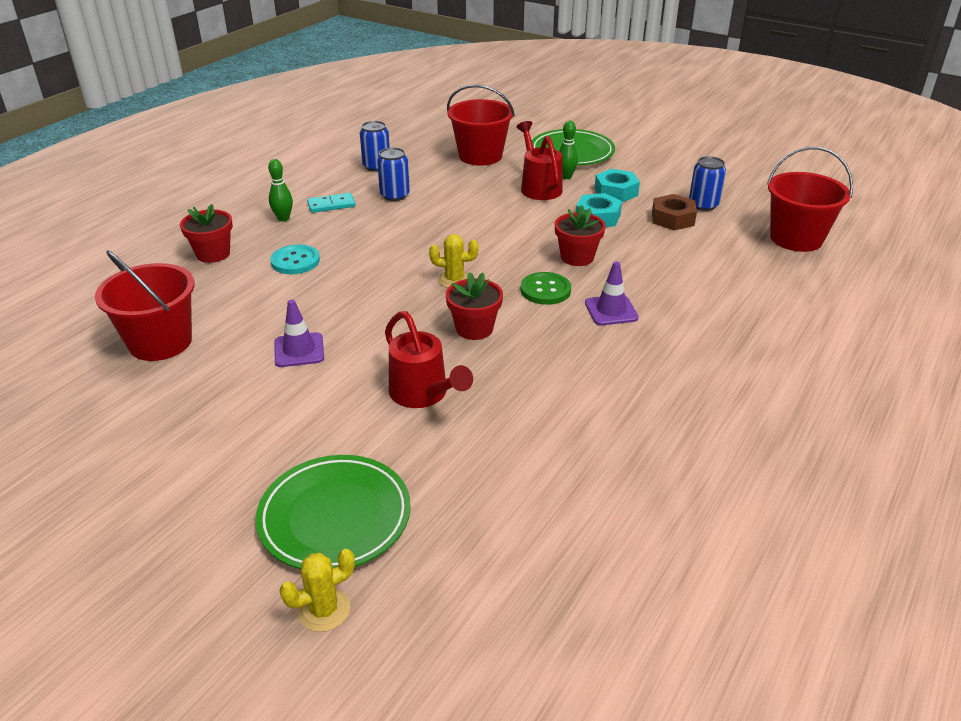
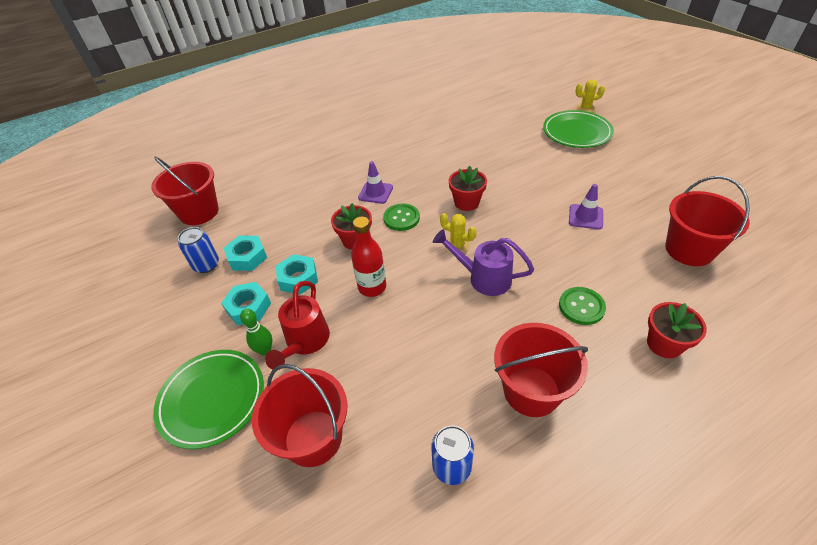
camera: 150 degrees left, 10 degrees up
(283, 218) = (589, 383): green bowling pin -> none
(295, 261) = (581, 307): turquoise button -> green button
(331, 205) = (531, 391): turquoise domino -> red bucket
(394, 195) = (455, 383): blue can -> none
(406, 259) = (483, 278): none -> purple watering can
(423, 394) = (517, 172): red watering can -> none
(517, 228) = (372, 287): none -> red bottle
(672, 218) = (247, 257): brown nut -> turquoise nut

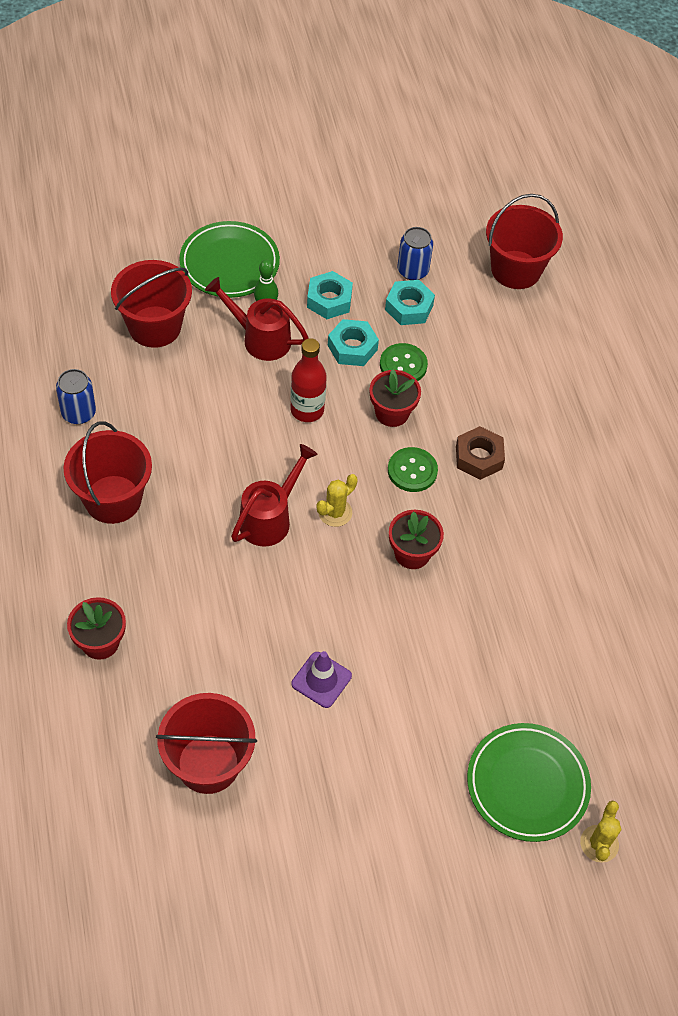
camera: 100 degrees right, 10 degrees up
(375, 192) = (478, 457): purple traffic cone -> brown nut
(483, 278) = (270, 518): purple watering can -> red watering can
(581, 307) = (183, 593): green button -> green button (403, 365)

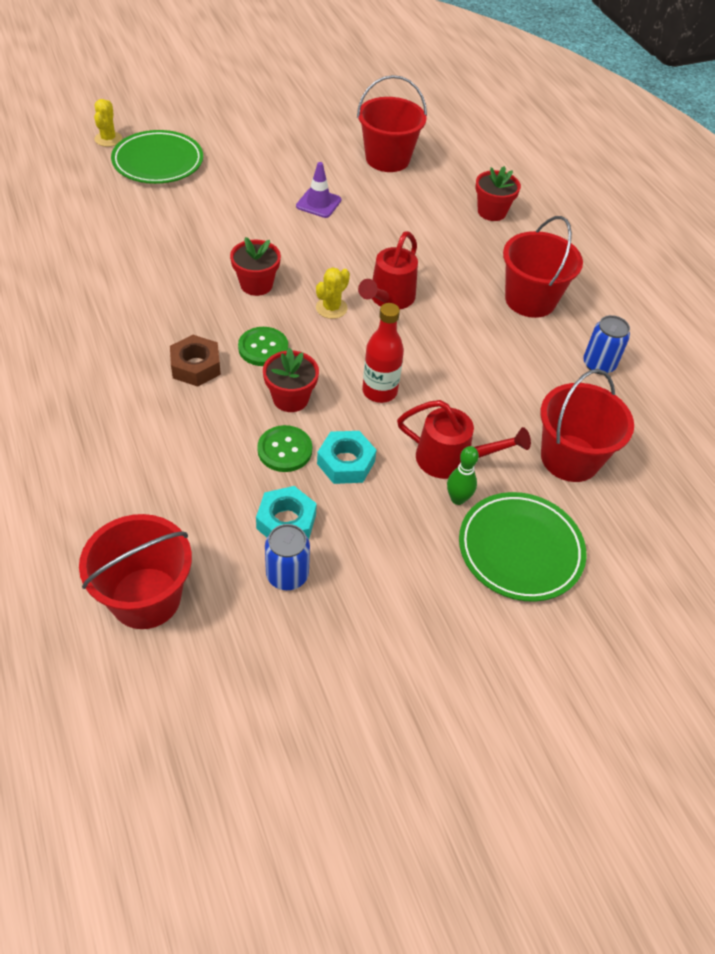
camera: 170 degrees right, 5 degrees down
(329, 300) = (385, 517): turquoise nut -> none

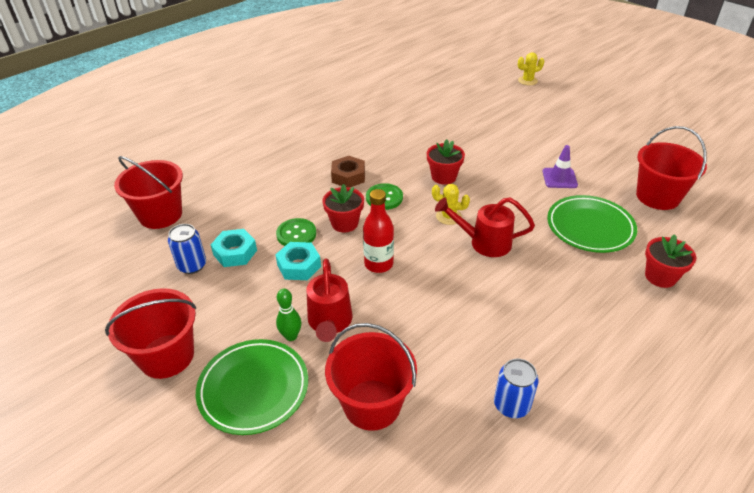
camera: 75 degrees right, 10 degrees down
(158, 162) = (526, 103): green plate -> green plate (590, 227)
(530, 300) = (560, 331): red bucket -> red bucket (167, 356)

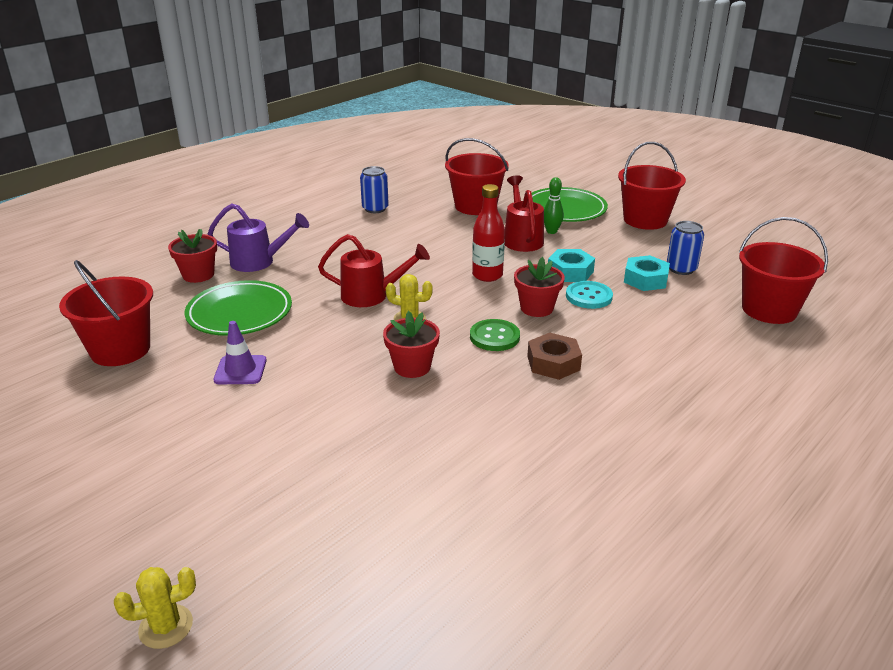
camera: 175 degrees right, 10 degrees down
(296, 234) = (589, 296): green button -> turquoise button
(611, 294) = (259, 262): none -> purple watering can

